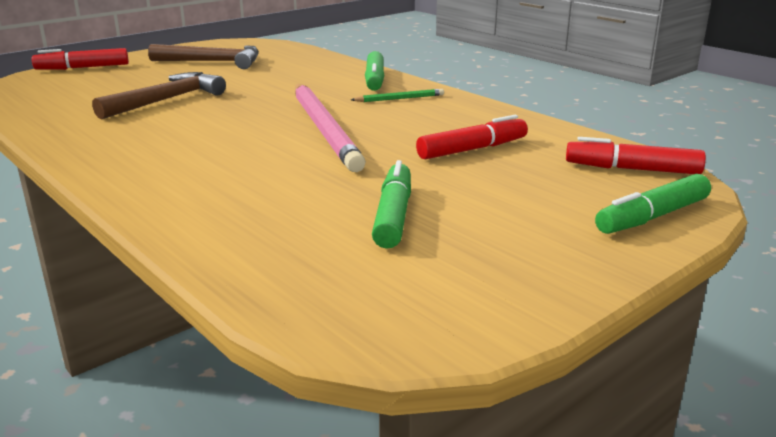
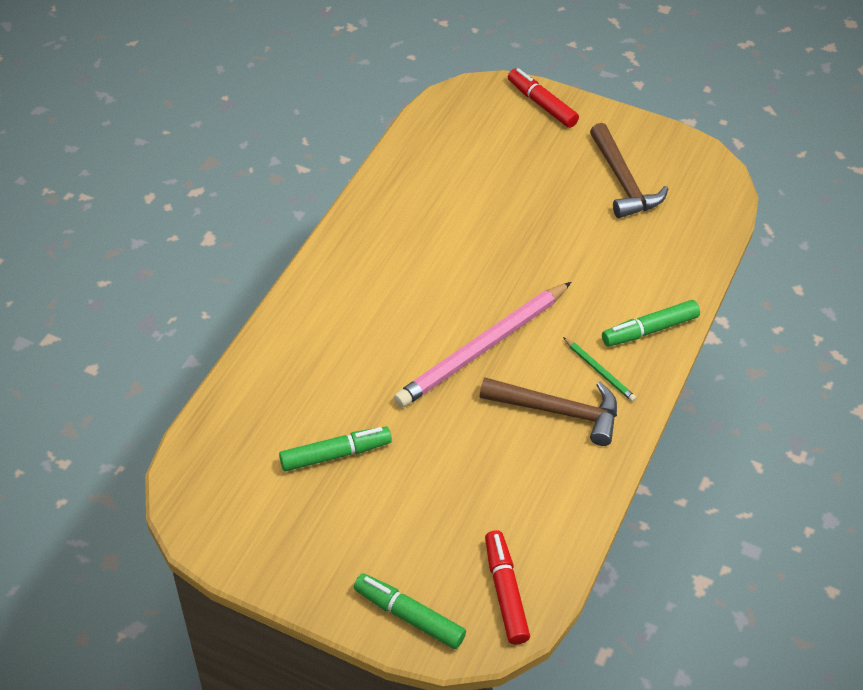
camera: 65 degrees right, 25 degrees up
(166, 100) = (491, 210): brown hammer -> brown hammer (558, 411)
(472, 149) = (491, 466): red marker -> none

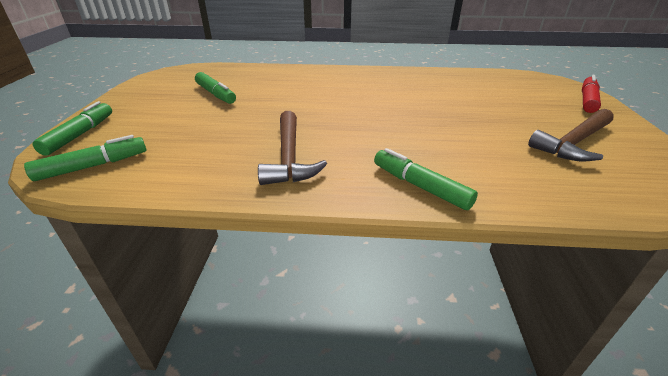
camera: 70 degrees right, 15 degrees down
(483, 348) = (331, 119): pink pencil -> none
(505, 592) = (93, 166): red marker -> green marker
(599, 371) = (347, 168): green pencil -> none

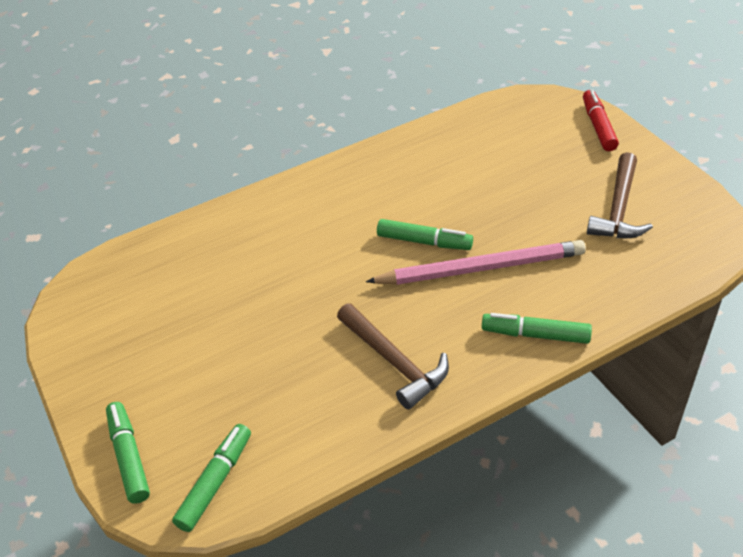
camera: 30 degrees left, 10 degrees up
(216, 94) = (197, 309): green marker -> green marker (424, 241)
(415, 135) = (480, 268): none -> pink pencil

